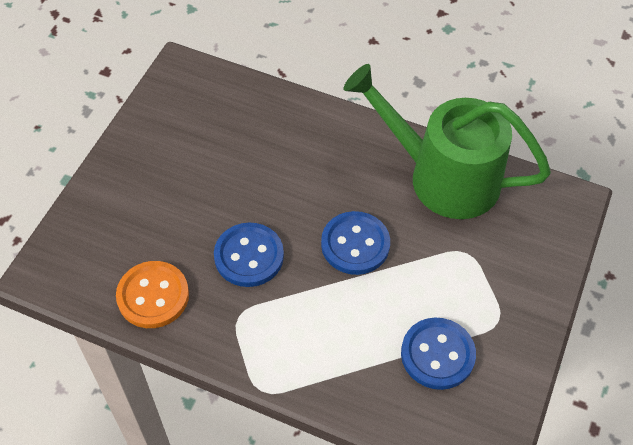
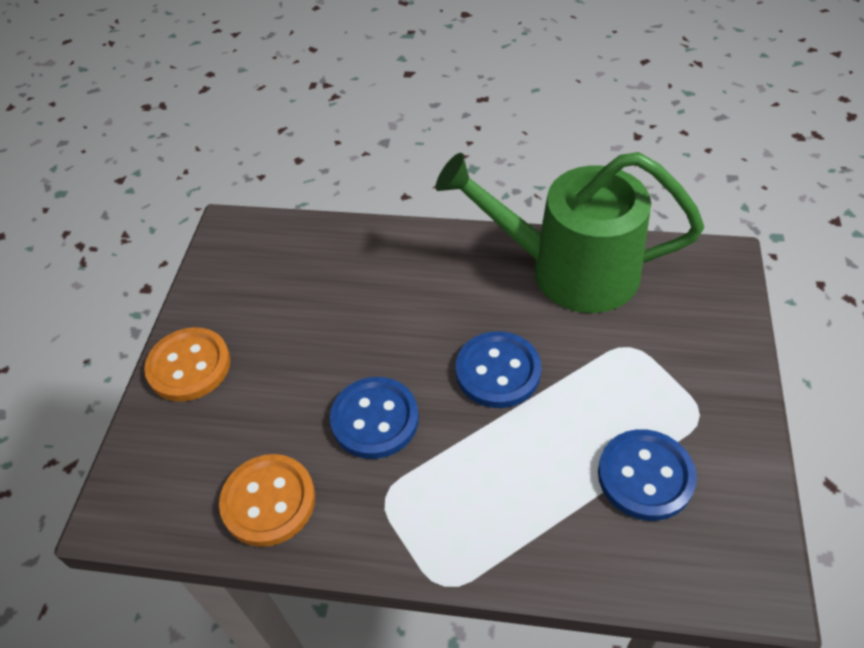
camera: 10 degrees left, 5 degrees down
(120, 176) = (189, 366): none -> orange button

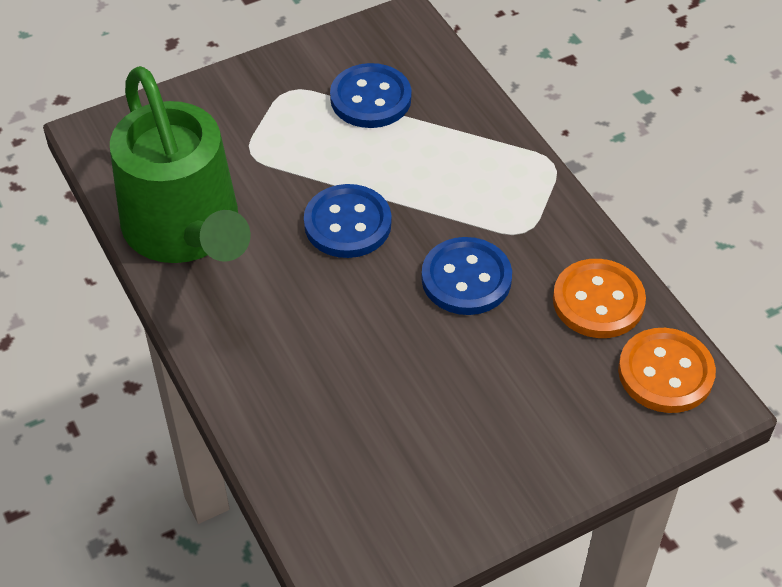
camera: 130 degrees left, 0 degrees up
(189, 366) = (543, 461): orange button -> orange button (665, 373)

